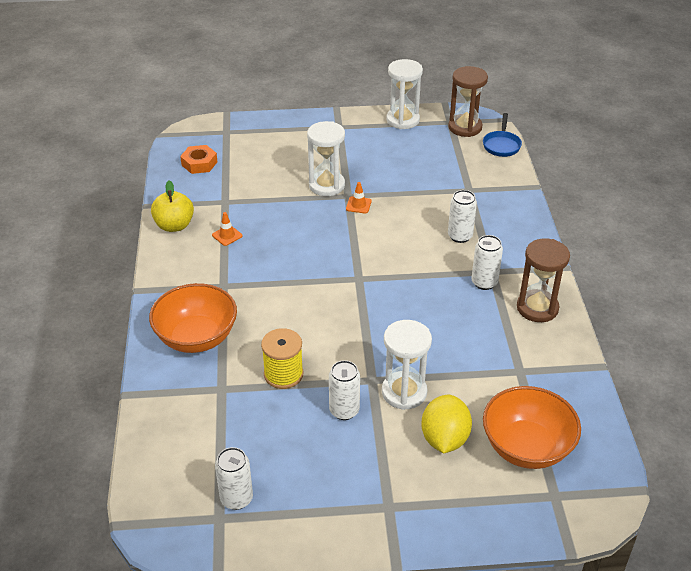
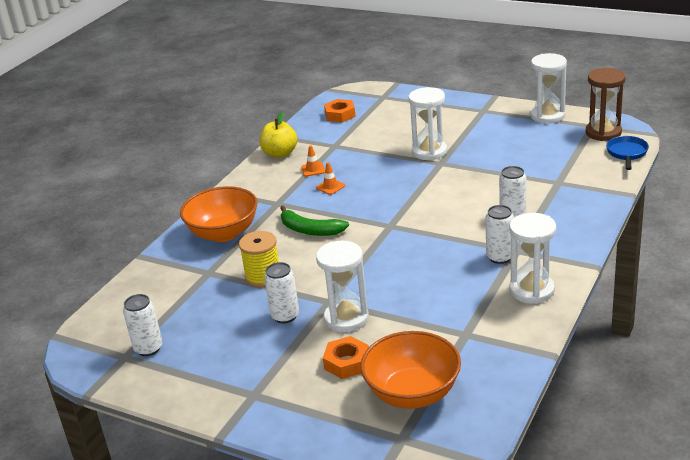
camera: 35 degrees right, 10 degrees down
(284, 306) = (310, 230): none -> green banana
(358, 205) = (443, 172): orange traffic cone -> orange traffic cone (330, 187)
(444, 439) = (347, 363): yellow lemon -> orange nut
(501, 145) = (627, 153): blue pan -> blue pan turned 150 degrees clockwise
(537, 308) = (531, 290): brown hourglass -> white hourglass

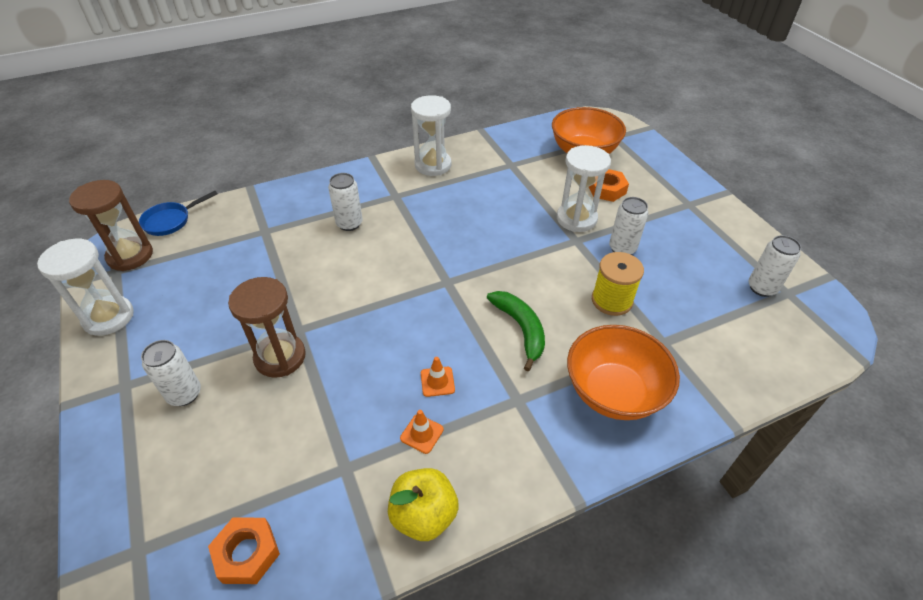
camera: 145 degrees left, 15 degrees up
(429, 152) = (280, 357): white hourglass -> brown hourglass
(500, 257) = (414, 198): white can -> white can (184, 394)

